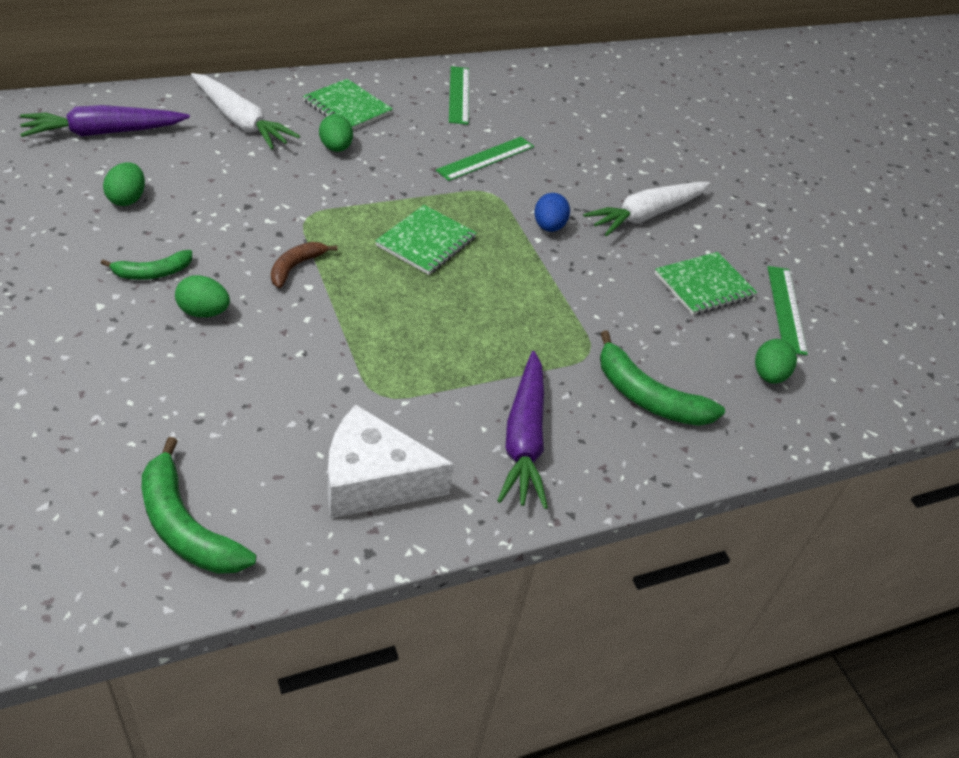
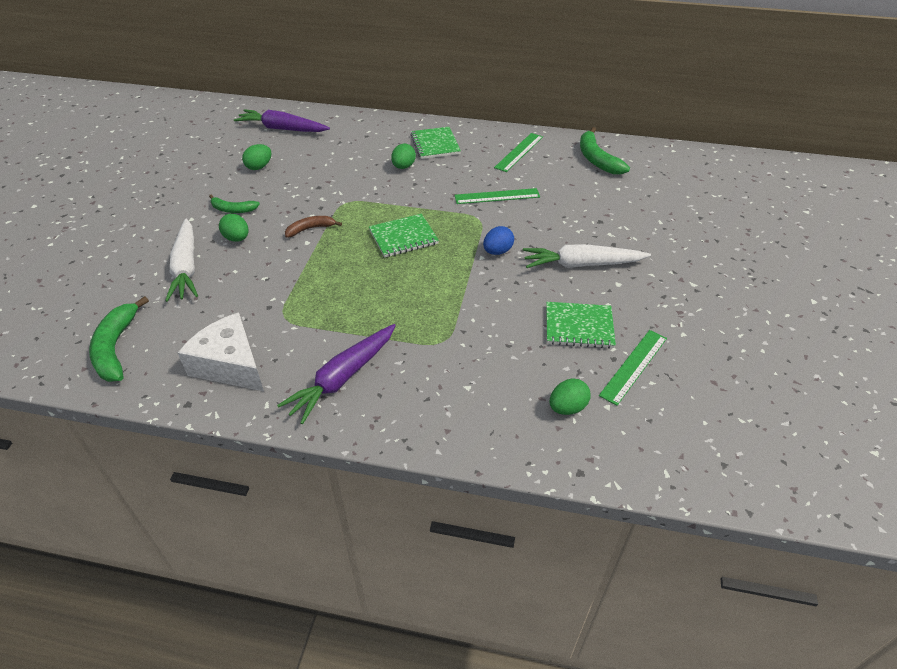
camera: 40 degrees right, 0 degrees up
(240, 121) = (362, 139): white carrot -> white carrot (186, 267)
(648, 397) = (455, 385): green banana -> green banana (597, 159)

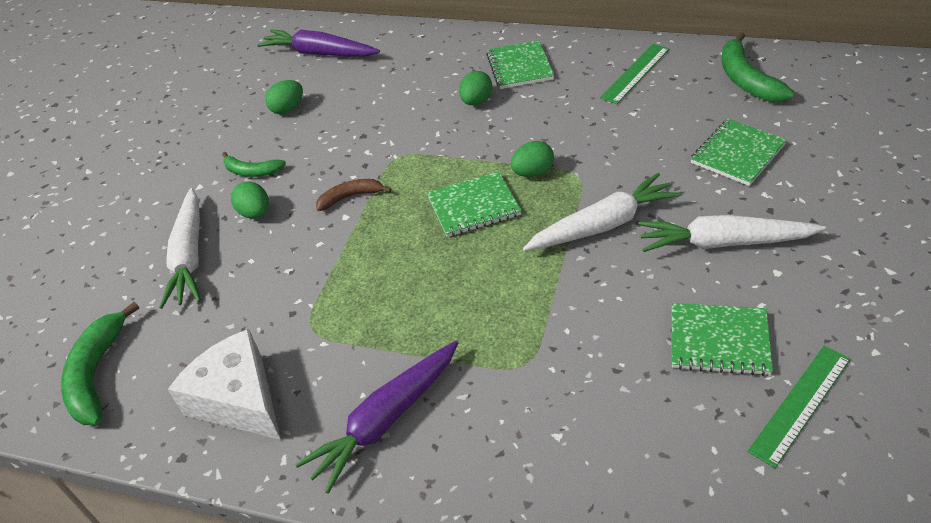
camera: 10 degrees right, 0 degrees up
(497, 196) = (603, 141): green ruler -> none
(497, 251) = (603, 225): blue egg -> white carrot
(567, 407) = (701, 470): green egg -> green egg (533, 173)
(591, 207) = (737, 154): none -> green notebook

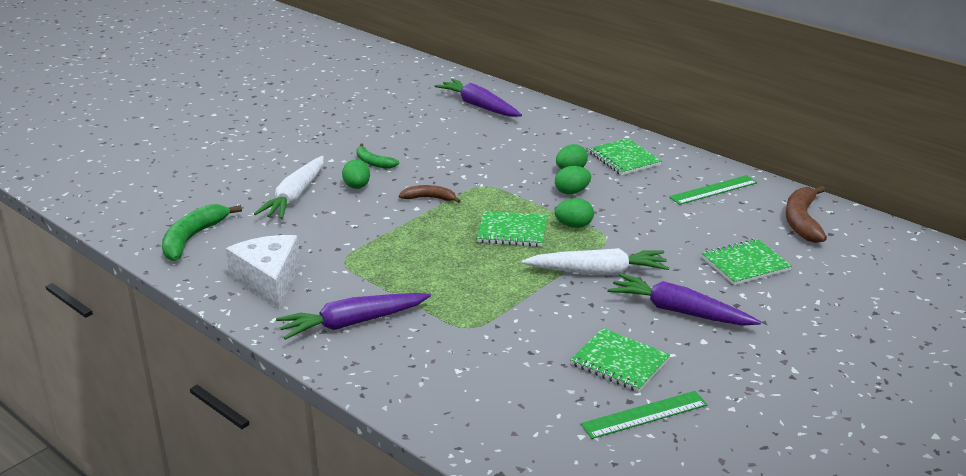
camera: 20 degrees right, 15 degrees down
(288, 109) = (428, 133): green egg -> green egg (572, 192)
(519, 67) = (624, 159): green notebook -> green notebook turned 45 degrees counterclockwise
(724, 243) = (679, 311): white carrot -> purple carrot
(746, 79) = (802, 221): green banana -> brown banana

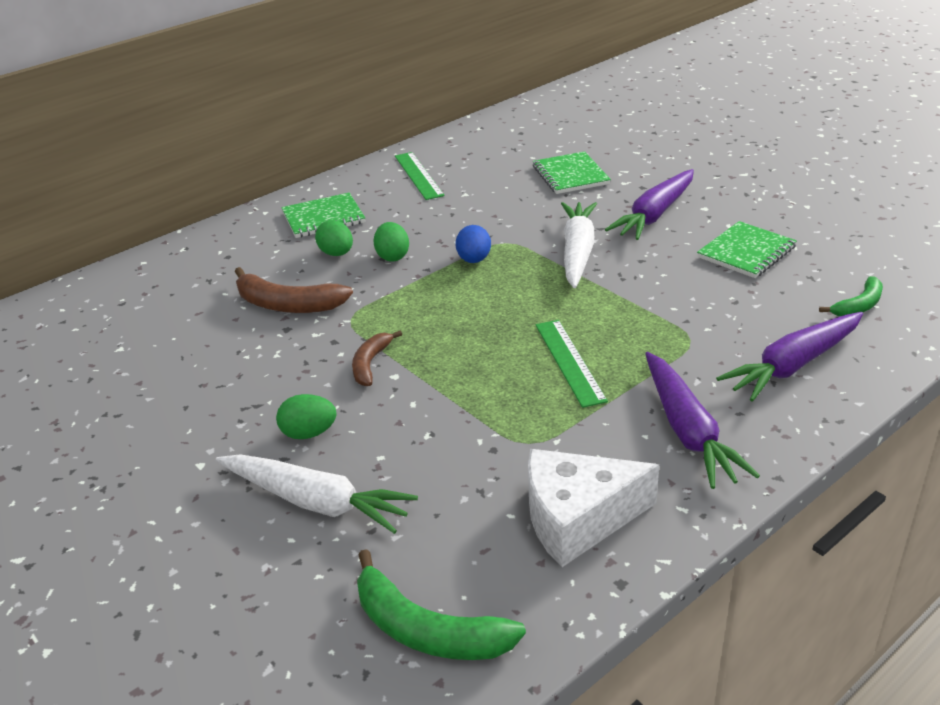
camera: 80 degrees left, 5 degrees up
(373, 162) = (234, 417): green banana -> green banana (859, 305)
(479, 106) = (101, 314): purple carrot -> purple carrot (793, 365)
(512, 231) = (477, 301): green notebook -> none
(574, 226) = (474, 260): green egg -> blue egg
(644, 414) = (828, 246): green ruler -> green ruler (569, 362)
(802, 221) = (495, 141): brown banana -> brown banana (287, 304)

